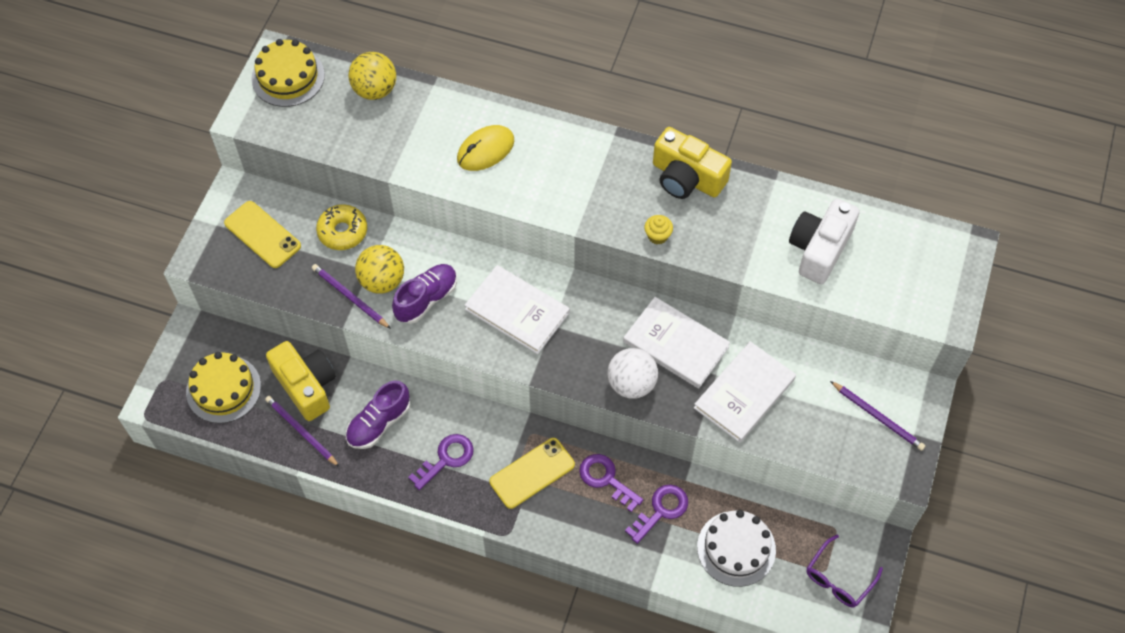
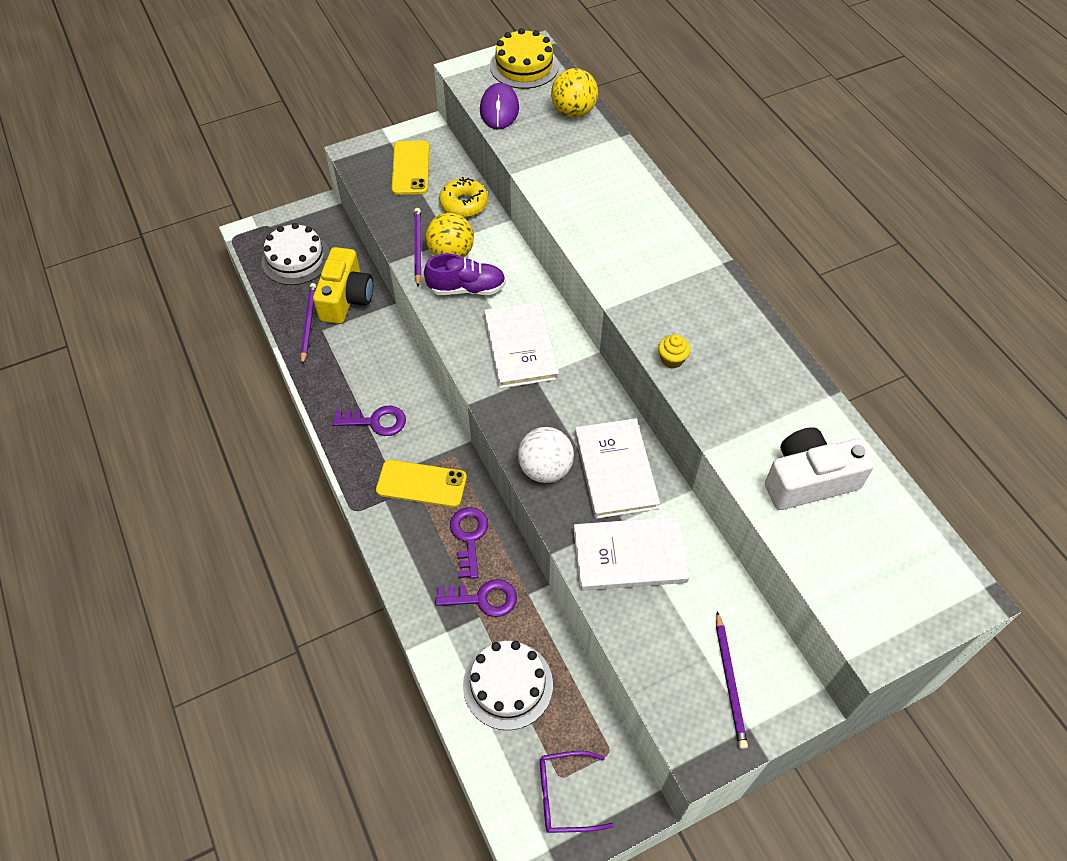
camera: 45 degrees right, 5 degrees down
(223, 389) = (296, 259): yellow cake -> white cake
(314, 132) = (499, 109): none -> purple mouse
(379, 423) = (361, 360): purple shoe -> none
(485, 150) = (606, 203): yellow mouse -> none
(686, 178) = (748, 336): yellow camera -> none

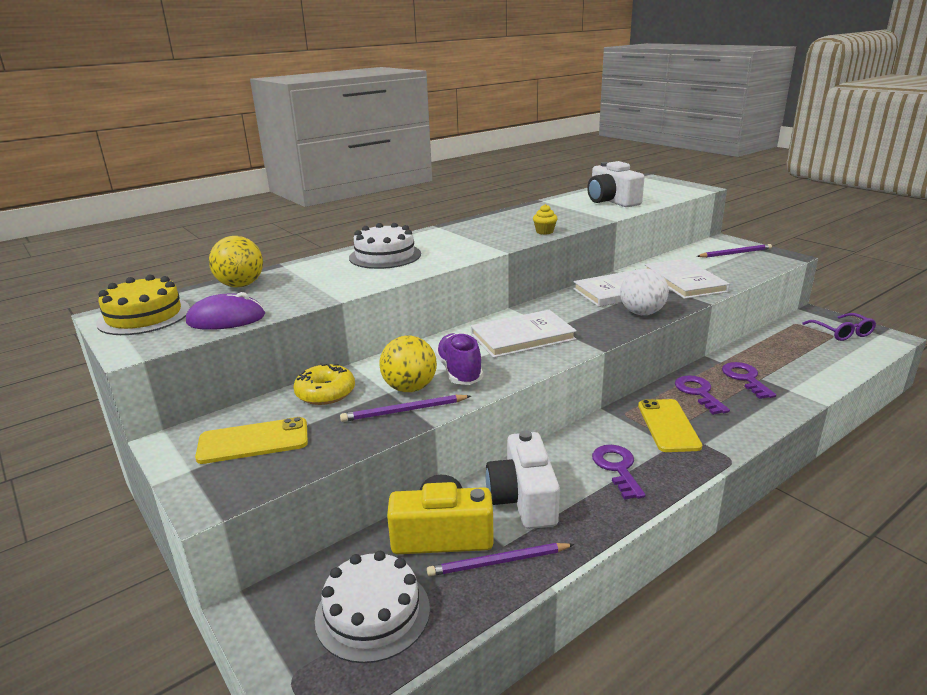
camera: 100 degrees left, 30 degrees down
(364, 350) = (523, 499): none -> white camera
(469, 537) = (698, 393): purple key -> purple key turned 90 degrees clockwise
(508, 685) = (798, 360): white cake -> white cake (385, 256)

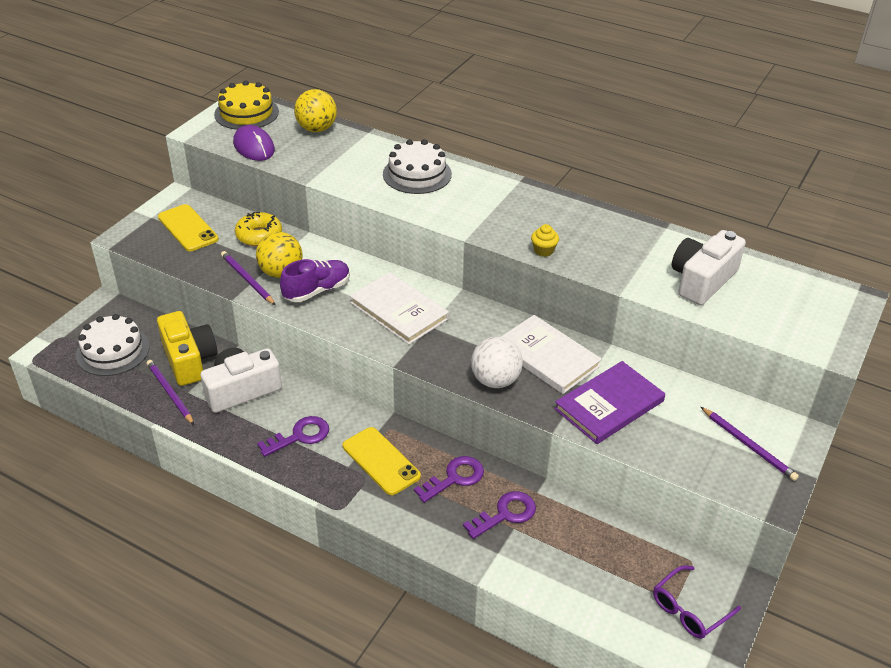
camera: 65 degrees right, 15 degrees up
(668, 425) = (381, 461): yellow phone -> yellow phone turned 75 degrees clockwise
(684, 281) = (609, 405): white book -> purple book

